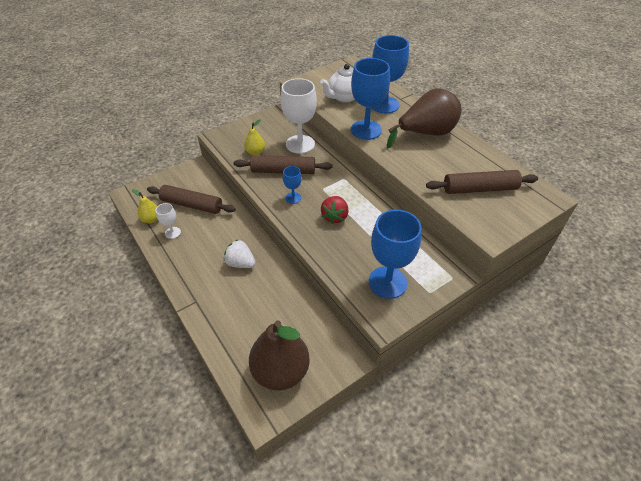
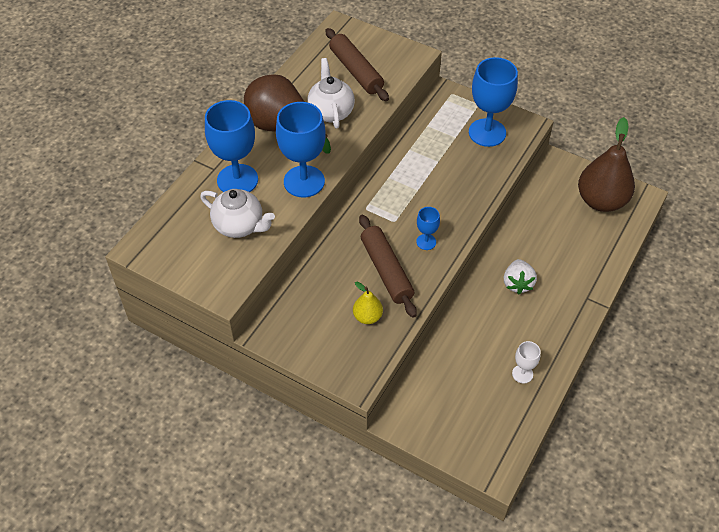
camera: 115 degrees left, 5 degrees up
(151, 219) = (518, 411): yellow pear -> none
(192, 205) = (467, 381): brown rolling pin -> none
(300, 144) = (324, 275): white goblet -> none
(335, 217) = (431, 195): red strawberry -> none
(432, 161) = (331, 112): none -> white teapot

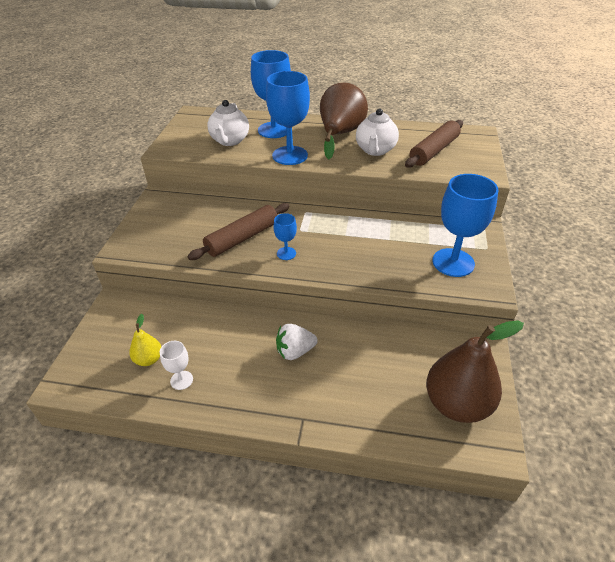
camera: 70 degrees right, 10 degrees down
(331, 112) = (375, 150): white teapot -> white teapot turned 135 degrees clockwise
(367, 317) = (188, 239): yellow pear -> yellow pear (149, 359)

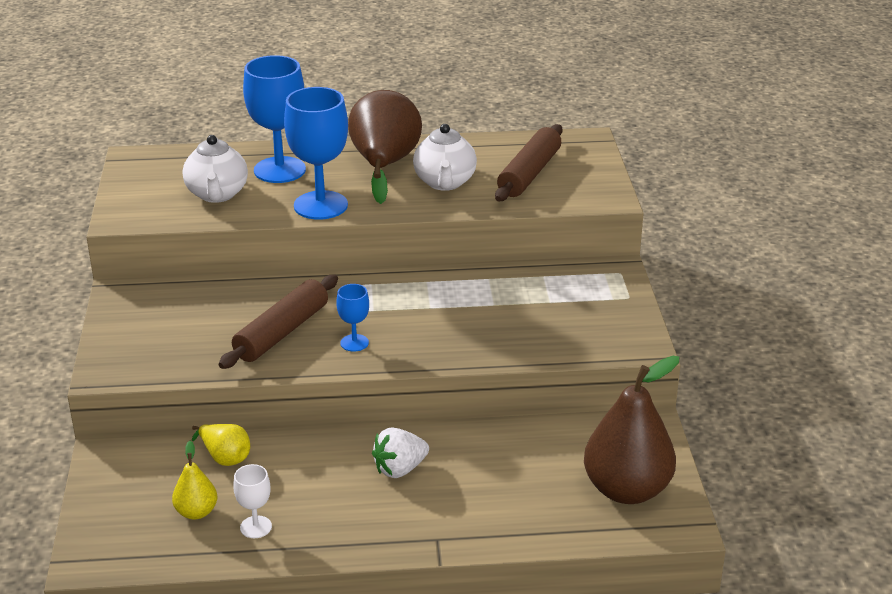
camera: 15 degrees left, 10 degrees down
(184, 319) = (225, 457): none -> yellow pear
(453, 262) = (587, 321): blue goblet -> none

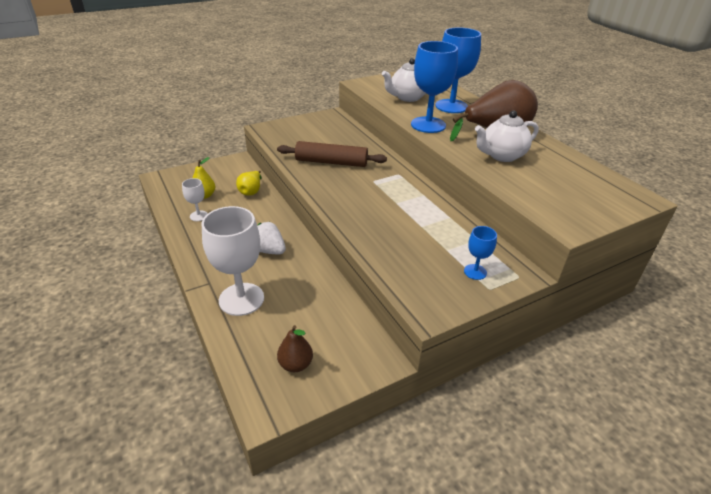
camera: 65 degrees right, 5 degrees up
(354, 343) = (338, 186): blue goblet -> blue goblet (475, 272)
(490, 513) = (241, 299): none -> white goblet
(529, 173) = (556, 184): brown rolling pin -> none
(627, 490) = (295, 364): brown pear -> brown pear, size x0.48

